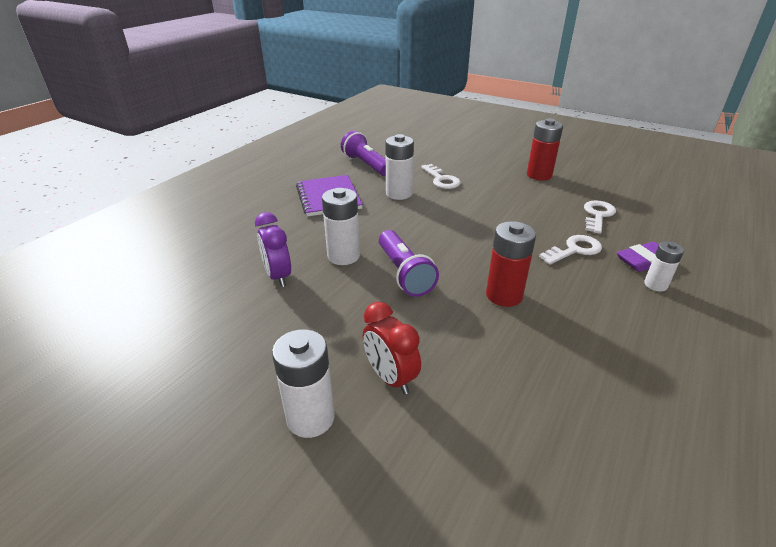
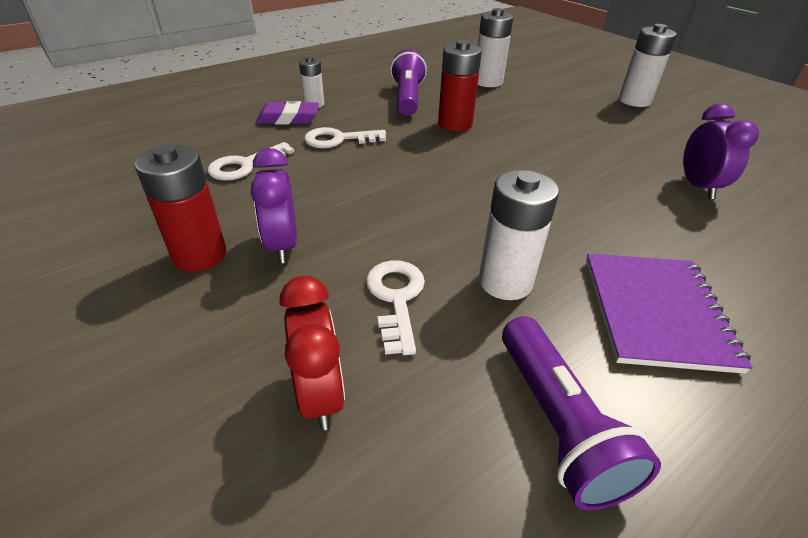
camera: 160 degrees left, 5 degrees up
(343, 256) = (616, 191): white battery -> white battery (488, 82)
(390, 377) = (577, 104): red clock -> red clock (320, 394)
(404, 273) = (544, 158): purple flashlight -> purple flashlight (407, 98)
(511, 185) = (282, 245): none -> purple clock

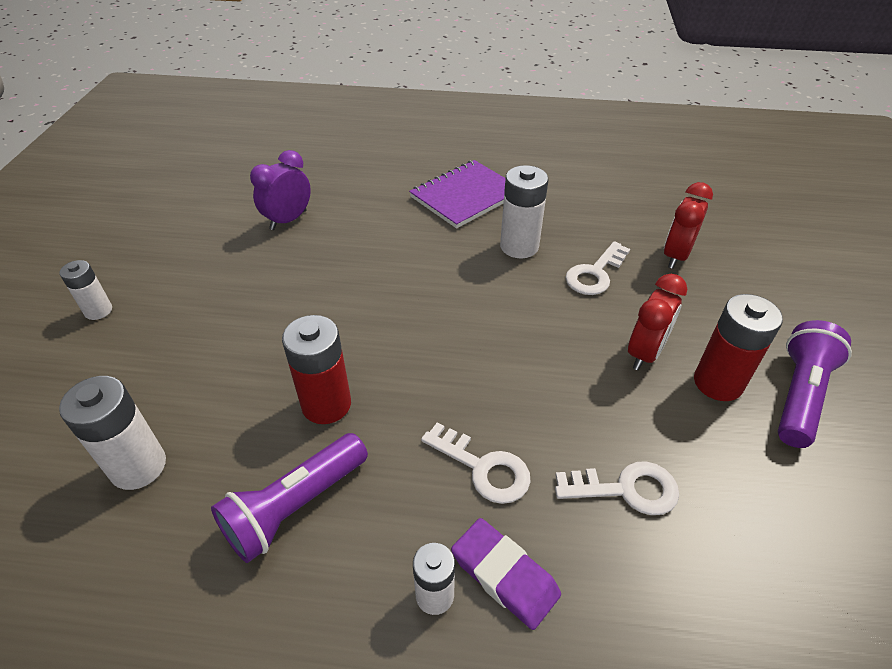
camera: 135 degrees left, 5 degrees up
(282, 245) = (645, 353): purple clock -> red clock
(557, 424) = (576, 195): purple flashlight -> purple flashlight (799, 394)
(634, 101) = (98, 311): white battery -> white battery, size x0.61

